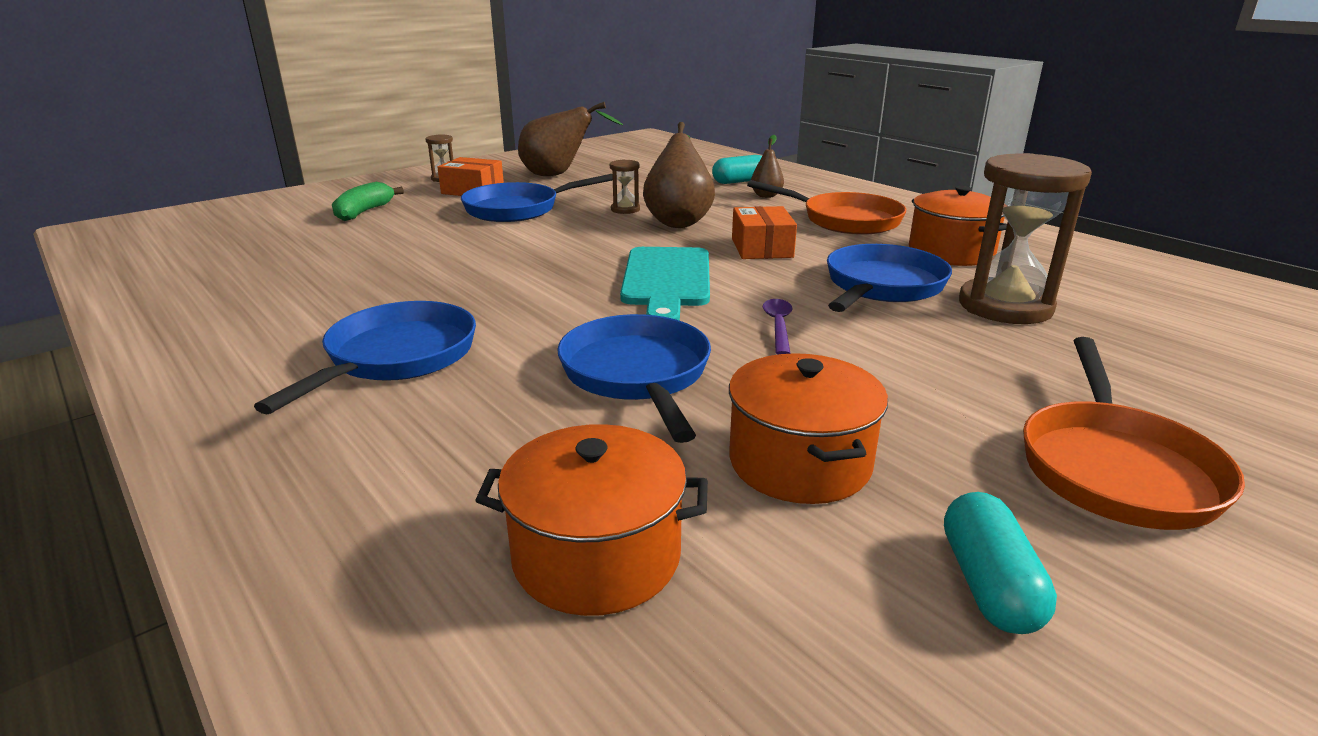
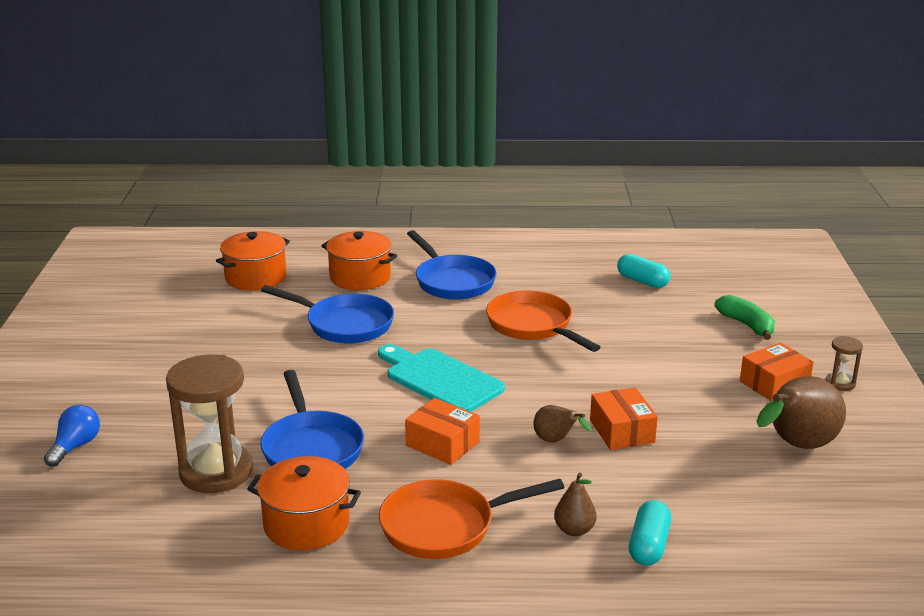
camera: 130 degrees right, 0 degrees up
(518, 209) = (682, 385): blue pan -> none
(625, 209) = (622, 431): brown hourglass -> orange box
(678, 221) = (556, 441): brown pear -> brown pear, size x0.52
(778, 326) = (327, 382): purple spoon -> none
(799, 462) = (229, 327): orange pot -> orange pot (360, 277)
(988, 584) = (133, 324): turquoise capsule -> turquoise capsule (642, 281)
(1115, 468) = (105, 384): orange pan -> orange pan (533, 326)
(1192, 396) = (75, 446): none -> blue light bulb

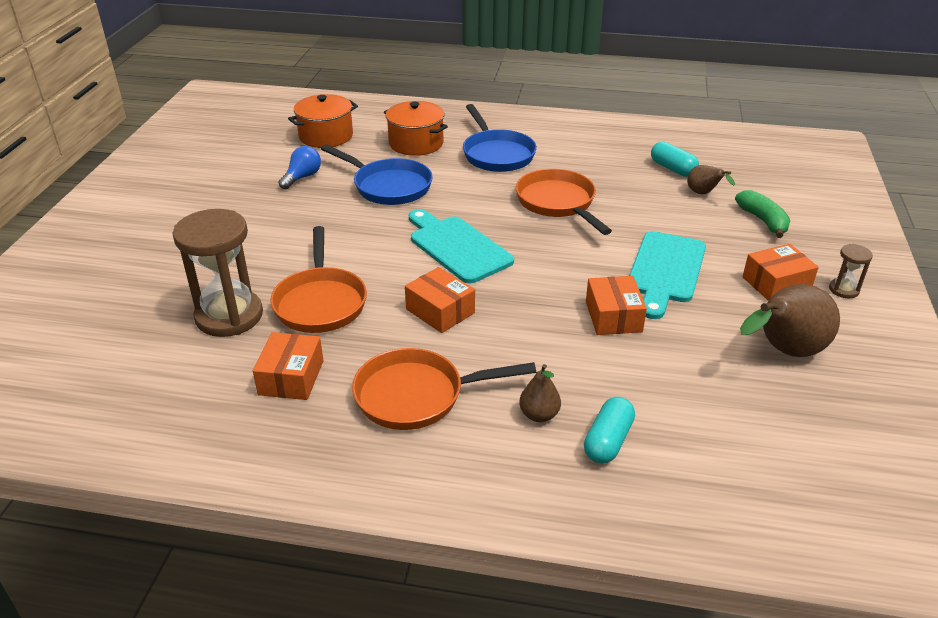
camera: 10 degrees right, 10 degrees up
(75, 446) = (119, 278): blue light bulb -> blue light bulb (302, 177)
(306, 524) = (291, 377): orange pot -> orange box
(311, 448) = (320, 302): blue pan -> orange pan
(556, 441) = (547, 320): brown pear -> brown pear (703, 194)
(662, 382) = (665, 271): none -> turquoise cutting board

